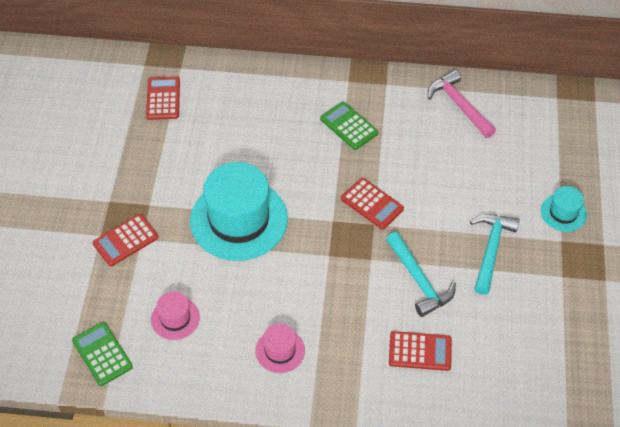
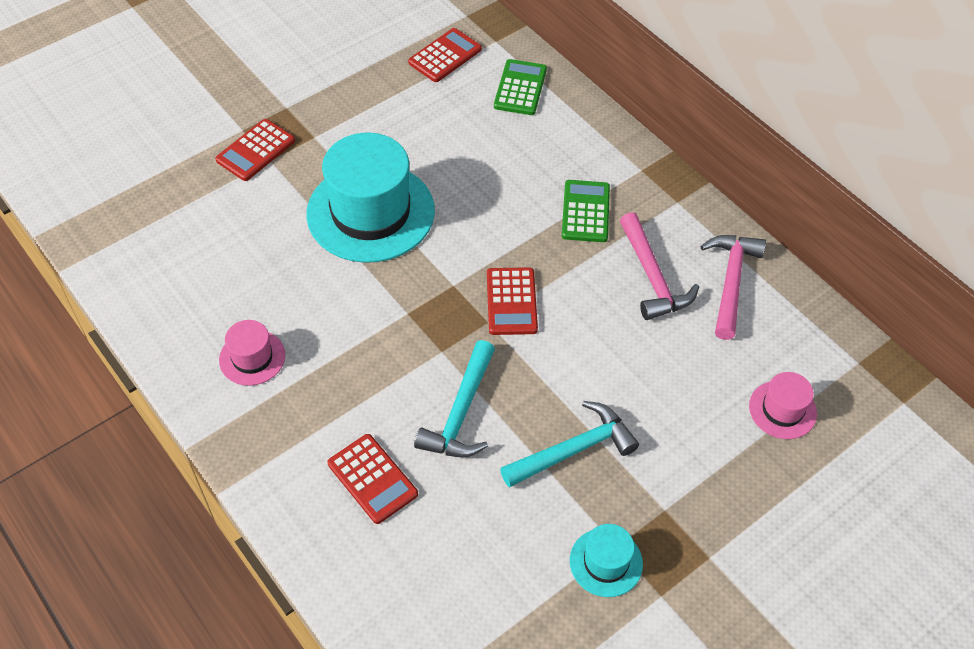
camera: 45 degrees right, 0 degrees up
(102, 354) = (115, 228): green calculator -> green calculator (520, 88)
(125, 240) = (255, 150): red calculator -> red calculator turned 60 degrees counterclockwise
(175, 318) = (207, 250): pink hat -> pink hat (782, 410)
(422, 133) = (652, 277): none -> pink hammer
(563, 213) = (705, 484): turquoise hat -> turquoise hat (606, 562)

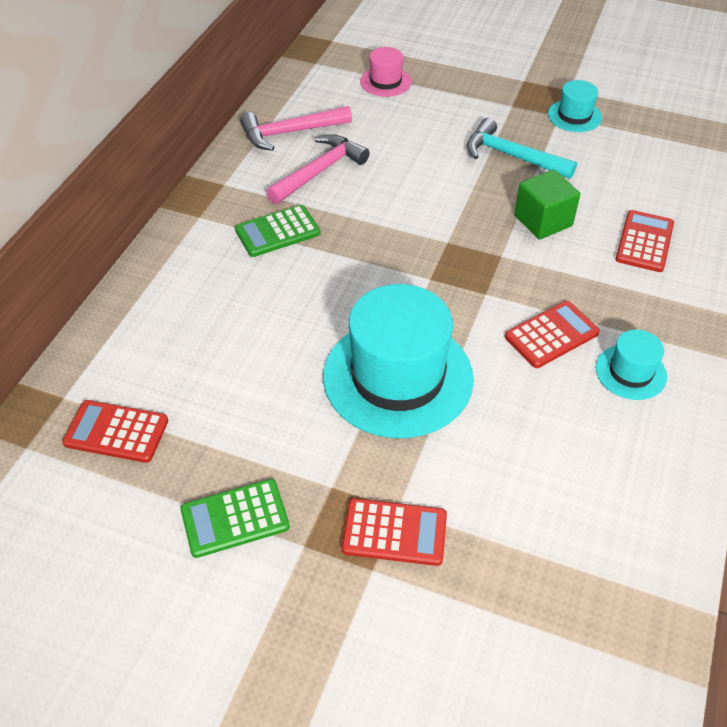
camera: 120 degrees left, 5 degrees down
(252, 357) = (630, 372): pink hat -> turquoise hat
(461, 413) = (543, 221): turquoise hammer -> green cube
(511, 302) = (415, 237): red calculator -> red calculator (551, 335)
(520, 88) = (135, 342): green calculator -> green calculator (235, 518)

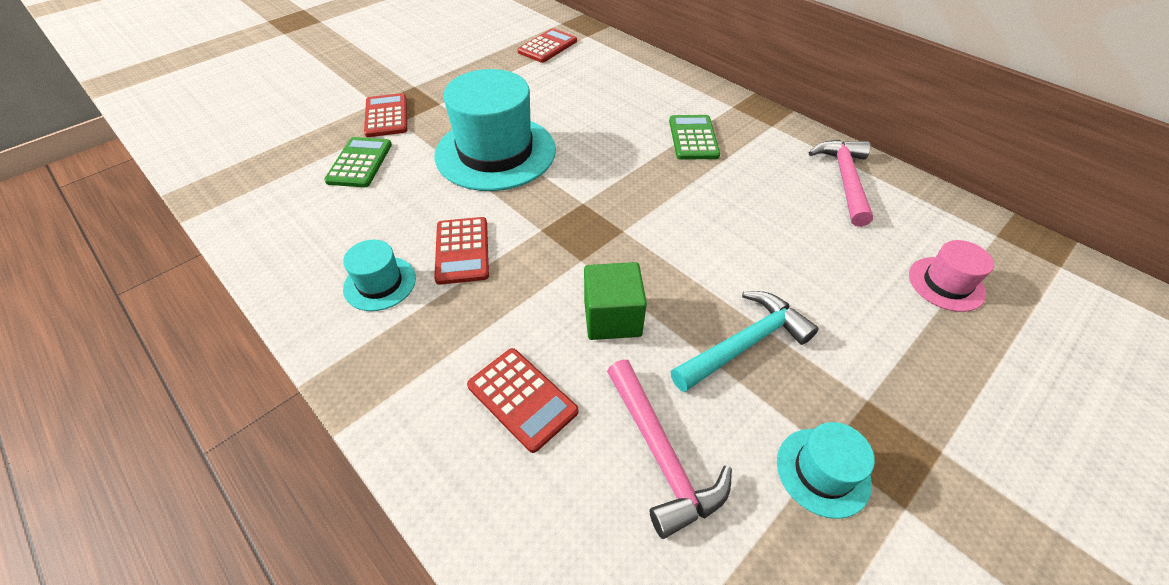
camera: 115 degrees right, 0 degrees up
(235, 518) = (454, 70): green calculator -> green calculator (360, 163)
(319, 171) = (771, 182): pink hammer -> pink hammer (661, 455)
(394, 532) = (386, 116): red calculator -> red calculator turned 135 degrees clockwise

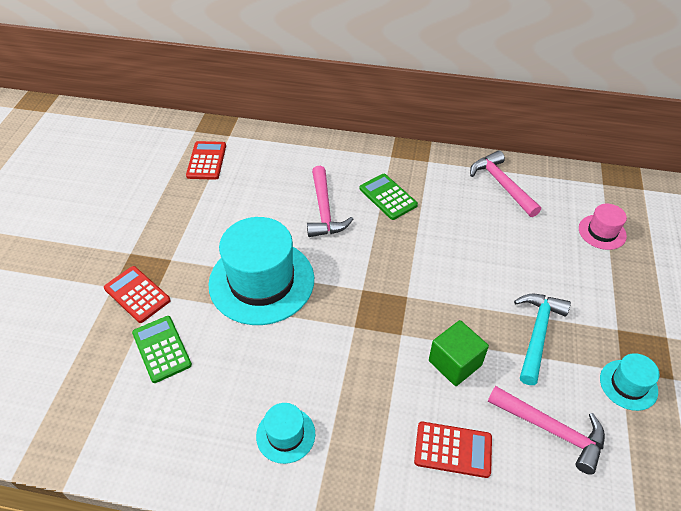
camera: 35 degrees left, 0 degrees up
(462, 251) = (317, 375): red calculator -> none
(615, 123) = (324, 210): none -> pink hammer

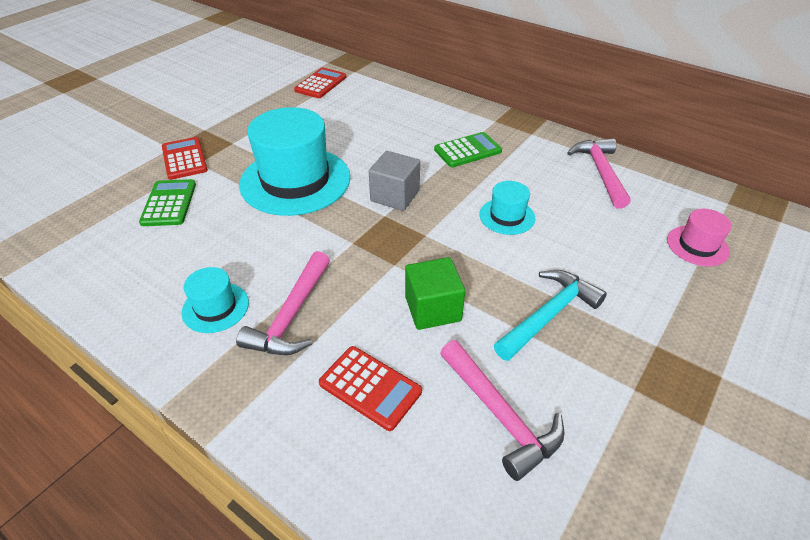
camera: 25 degrees right, 5 degrees down
(324, 210) = (396, 144): pink hammer -> pink hammer (291, 316)
(358, 266) = (395, 196): none -> grey cube
(388, 197) = (467, 150): green calculator -> green calculator turned 75 degrees clockwise
(628, 385) = (633, 407): turquoise hat -> turquoise hat (507, 216)

